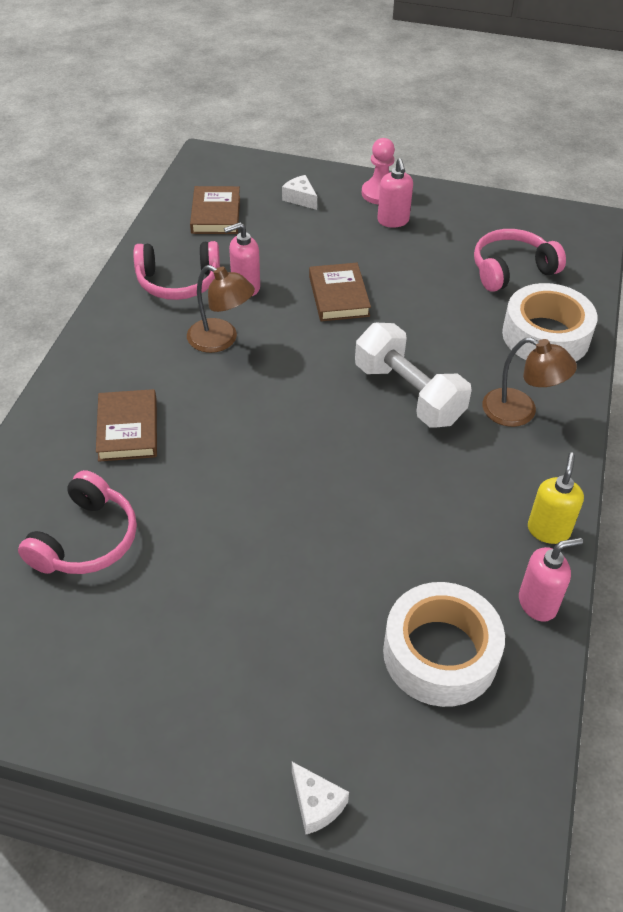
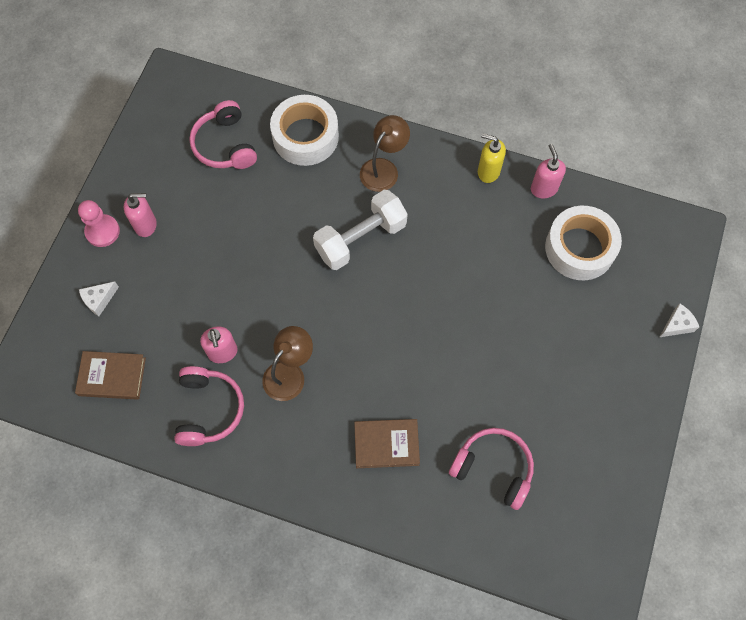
camera: 85 degrees left, 20 degrees up
(338, 296) = (243, 278): brown book -> none

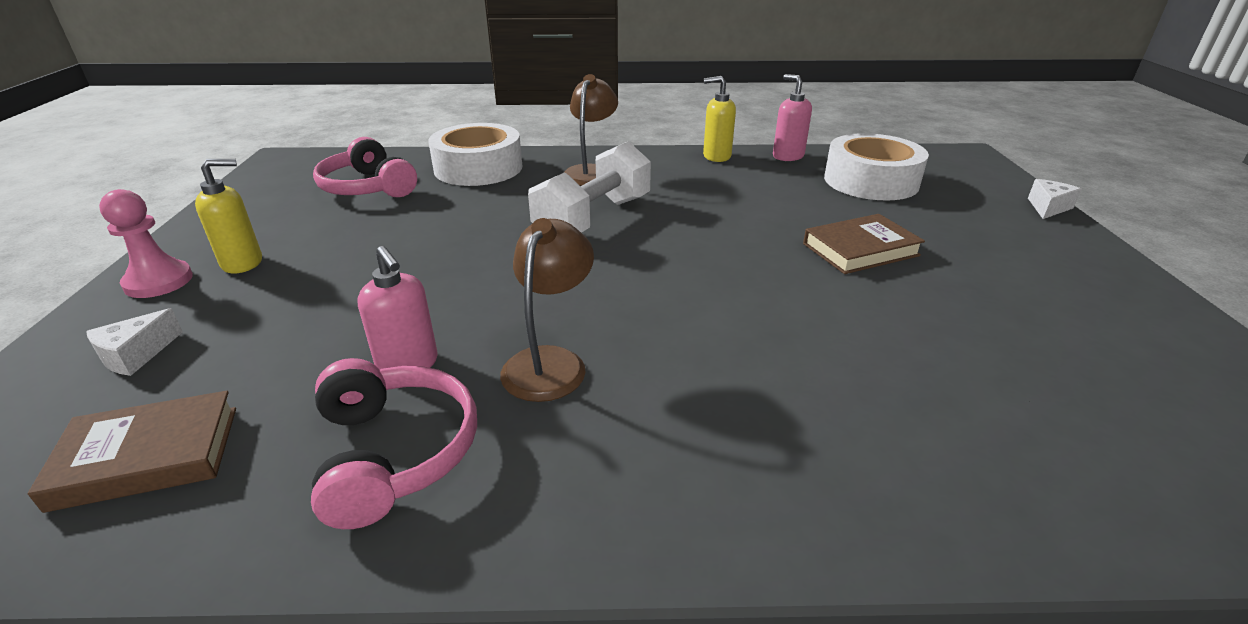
camera: 20 degrees left, 35 degrees down
(146, 225) = (243, 263): pink soap dispenser -> yellow soap dispenser
(386, 444) = (793, 409): brown book -> brown book (860, 249)
(493, 468) = (1004, 390): pink headphones -> none

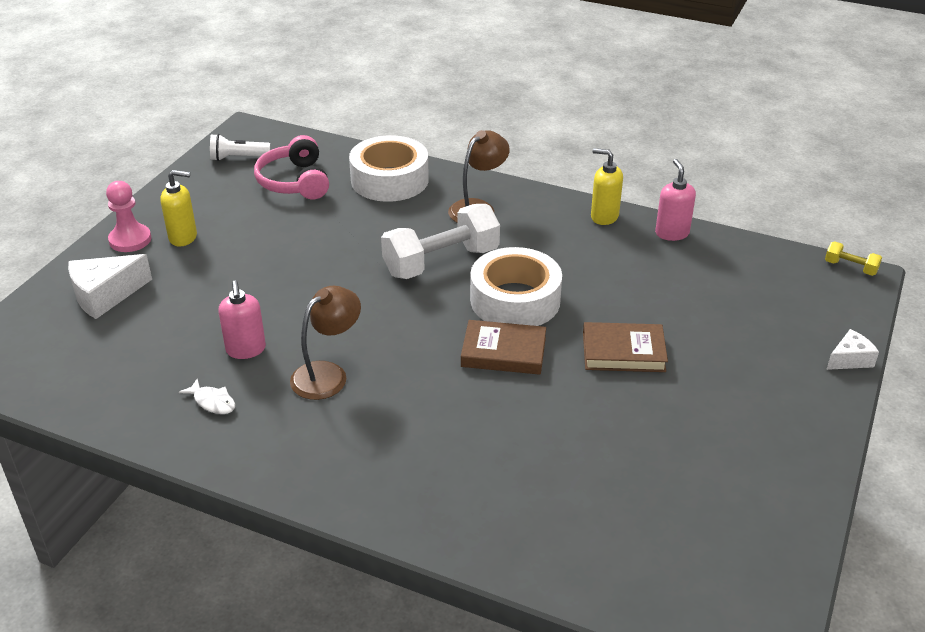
camera: 25 degrees right, 5 degrees up
(136, 355) = (105, 295): white cheese -> white cheese, size x1.67
(147, 457) = (97, 364): brown book -> brown book (503, 352)
(283, 181) = (238, 158): none -> white flashlight
(394, 452) = (212, 402): pink headphones -> white fish
(871, 181) = (717, 284): white tape -> white tape (515, 300)
(953, 150) = (850, 267): none -> yellow dumbbell

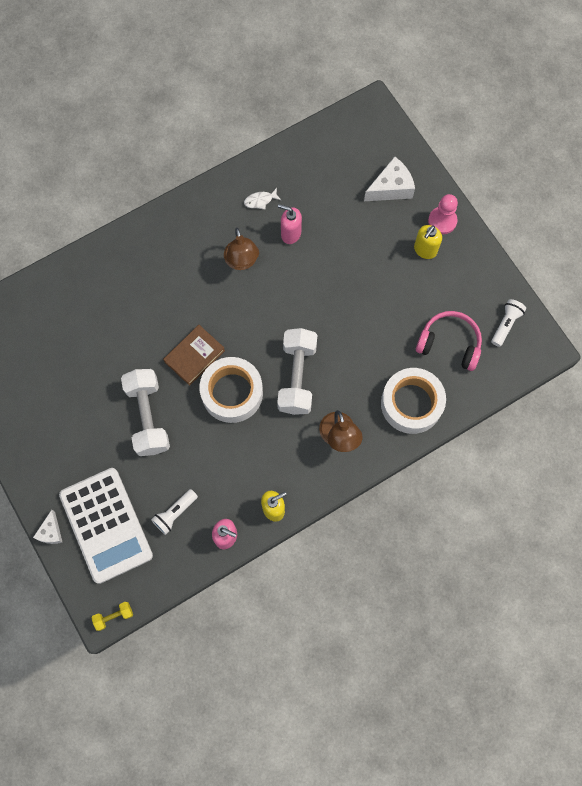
camera: 125 degrees right, 35 degrees up
(105, 295) = (391, 188): white cheese -> white cheese turned 60 degrees clockwise
(623, 352) = (148, 417): brown book -> white dumbbell
(698, 277) = (175, 513): none -> white flashlight
(780, 320) = (106, 525): none -> white calculator

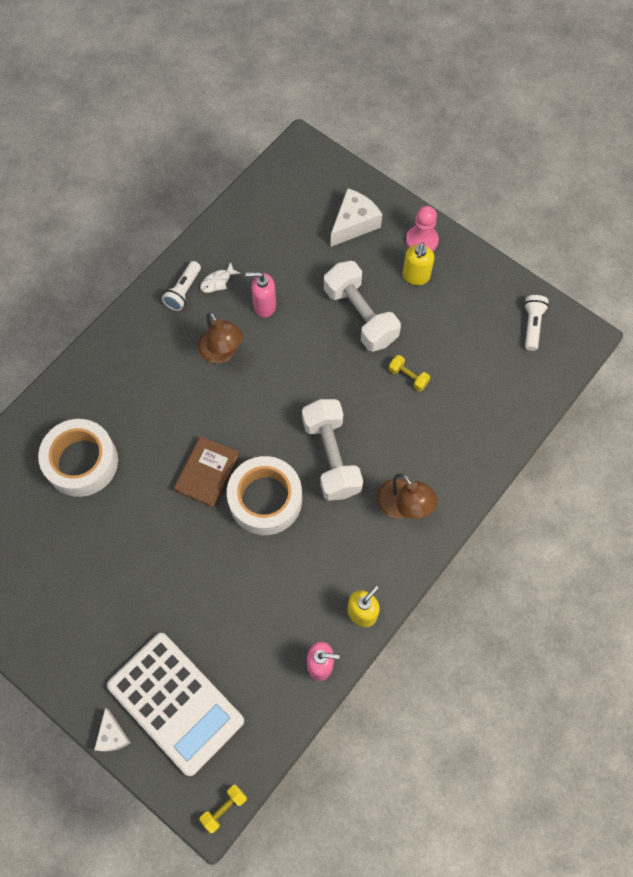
camera: 20 degrees left, 5 degrees down
(148, 417) = (179, 560): white dumbbell -> white dumbbell (360, 315)
(175, 513) = (251, 659): white flashlight -> white flashlight (183, 291)
(385, 333) = (408, 377): none -> yellow dumbbell
(411, 403) = (467, 442): white tape -> white tape (81, 462)
(449, 344) = (481, 365): pink headphones -> none

